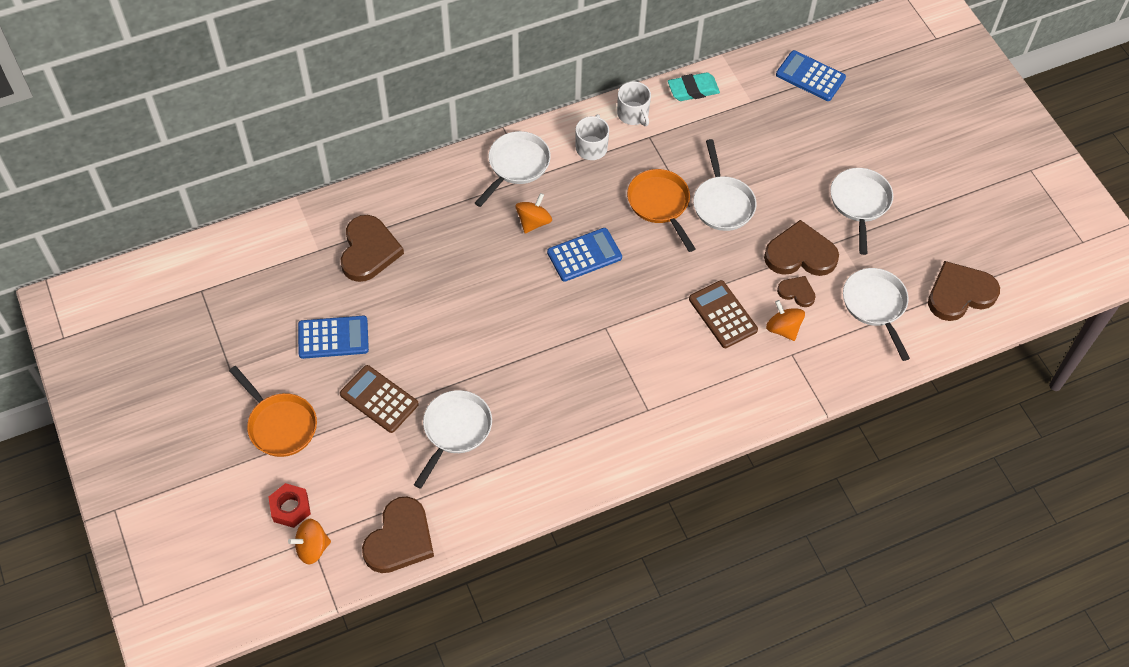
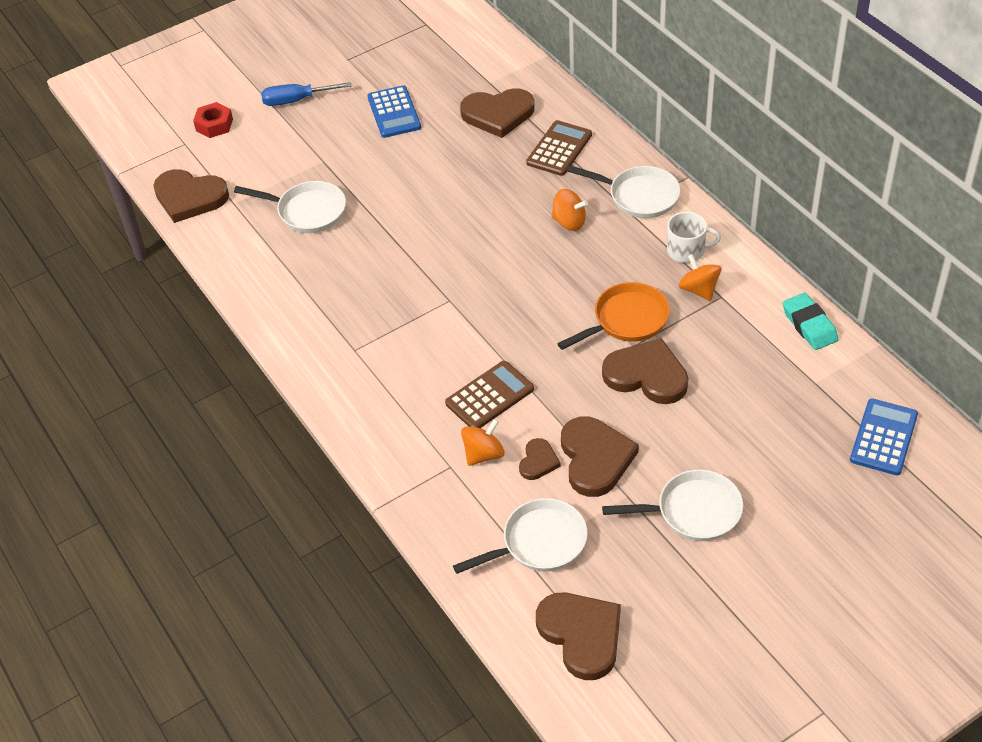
camera: 85 degrees right, 10 degrees down
(280, 425) = (296, 100): orange pan -> blue screwdriver
(312, 548) = (177, 146): orange spinning top -> orange spinning top (699, 290)
(379, 399) = (333, 155): brown calculator -> brown calculator (559, 149)
(584, 255) = (538, 269): blue calculator -> none
(633, 114) = (749, 277): white mug -> none
(722, 203) = (647, 375): white pan -> brown heart

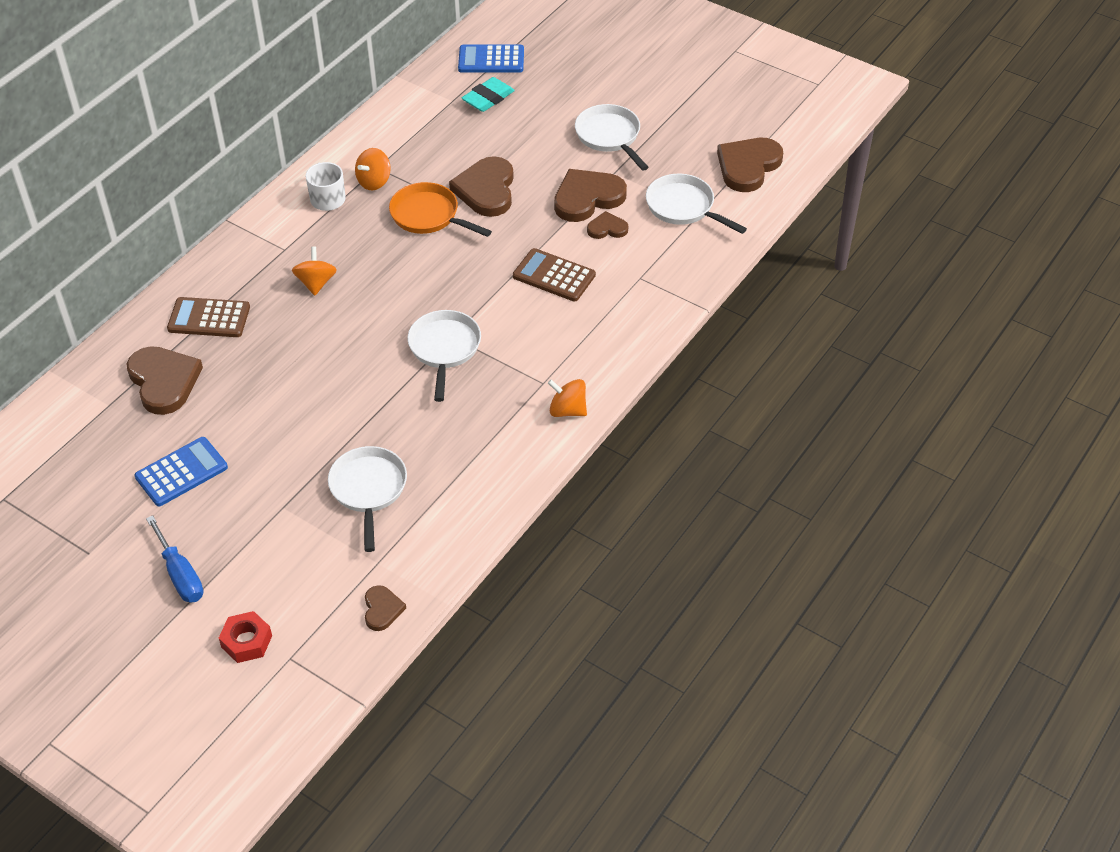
camera: 115 degrees left, 0 degrees up
(189, 197) = (382, 609): brown heart -> brown heart, size x0.52
(483, 454) = (617, 262): orange spinning top -> orange spinning top (567, 410)
(639, 196) = (264, 245): white pan -> white pan (444, 349)
(809, 325) = (390, 114): turquoise eraser -> turquoise eraser (488, 98)

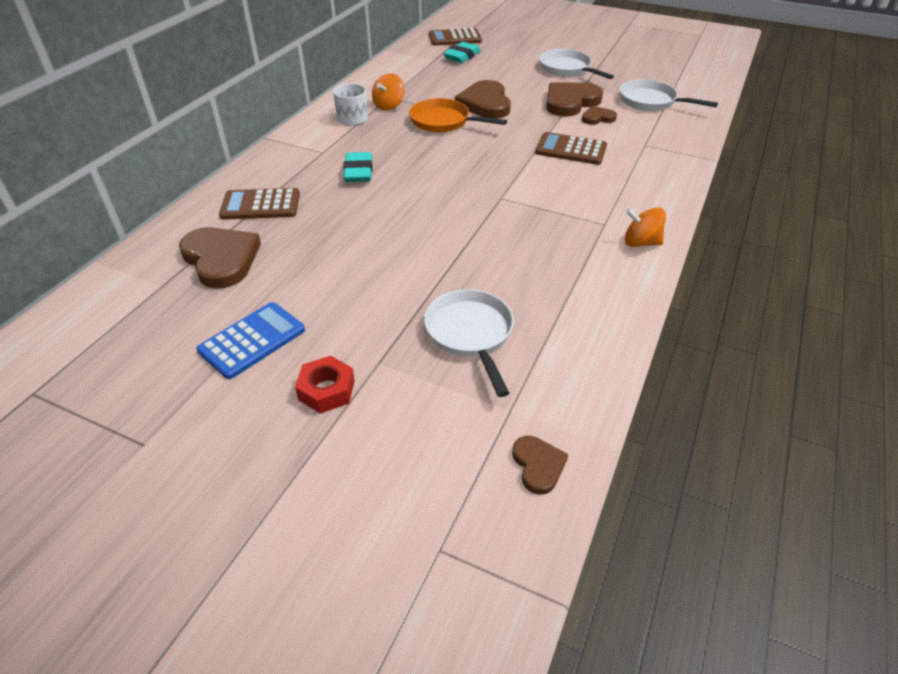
camera: 10 degrees left, 5 degrees down
(180, 575) = (267, 456): blue screwdriver -> none
(247, 641) = (374, 534): red nut -> red nut (326, 390)
(316, 283) = (358, 172): orange spinning top -> turquoise eraser
(444, 349) = (498, 207): white pan -> none
(491, 60) = (454, 38): blue calculator -> brown calculator
(748, 166) = (683, 77): brown heart -> none

